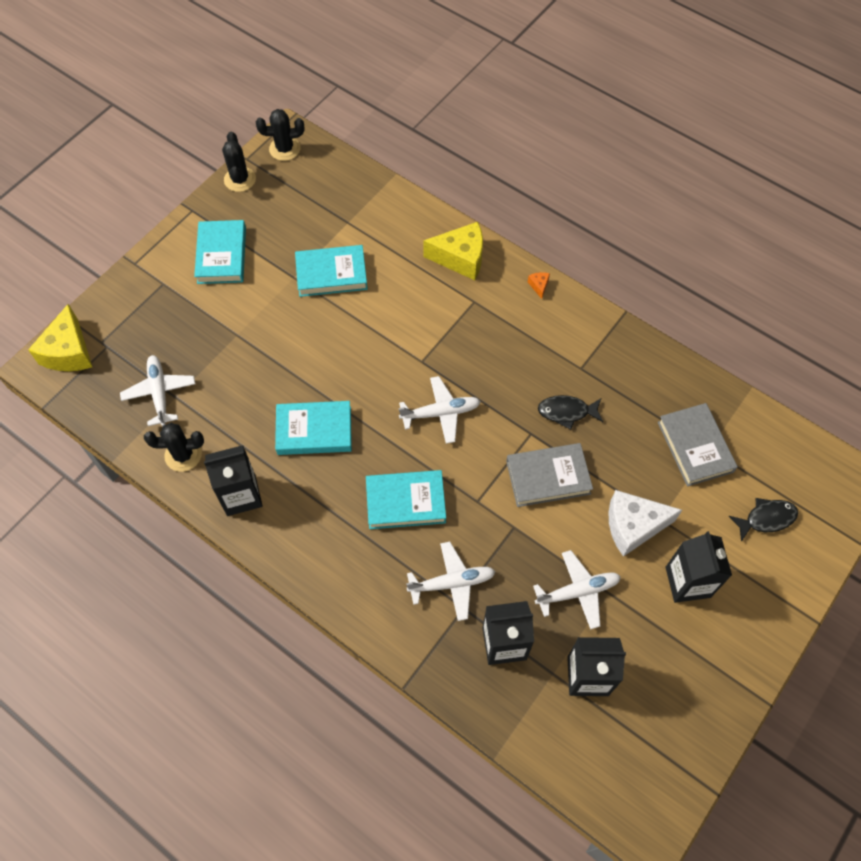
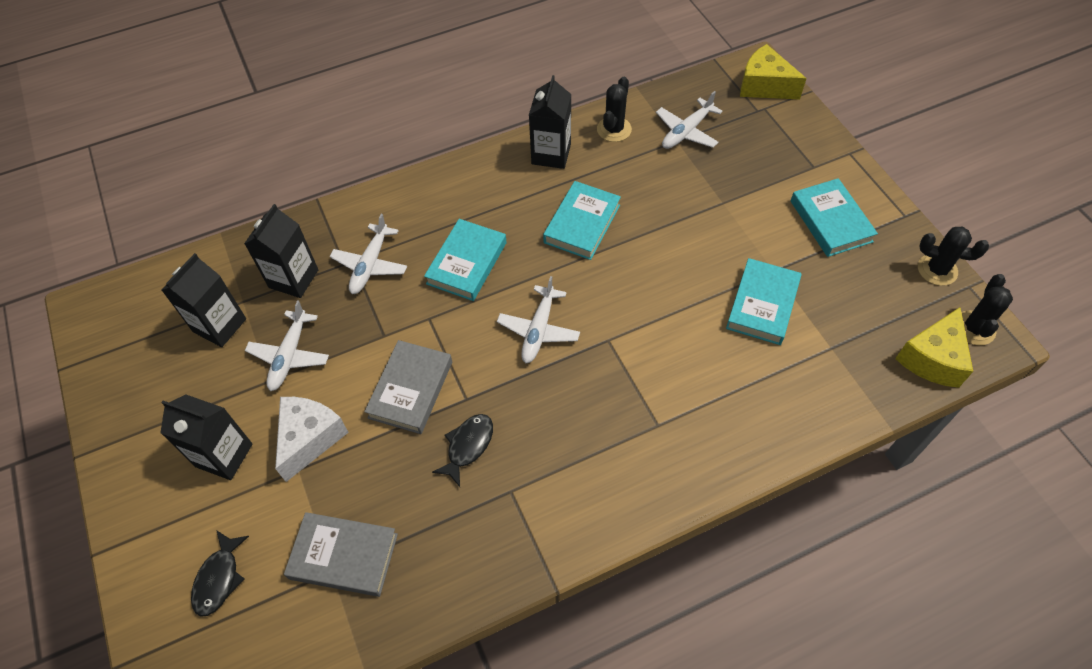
camera: 120 degrees right, 5 degrees down
(160, 393) = (686, 131): white plane -> white plane turned 120 degrees clockwise
(221, 255) = (831, 221): turquoise book -> turquoise book turned 45 degrees clockwise
(461, 258) = (726, 440): yellow cheese -> yellow cheese (932, 359)
(539, 286) = (645, 506): orange cheese -> none

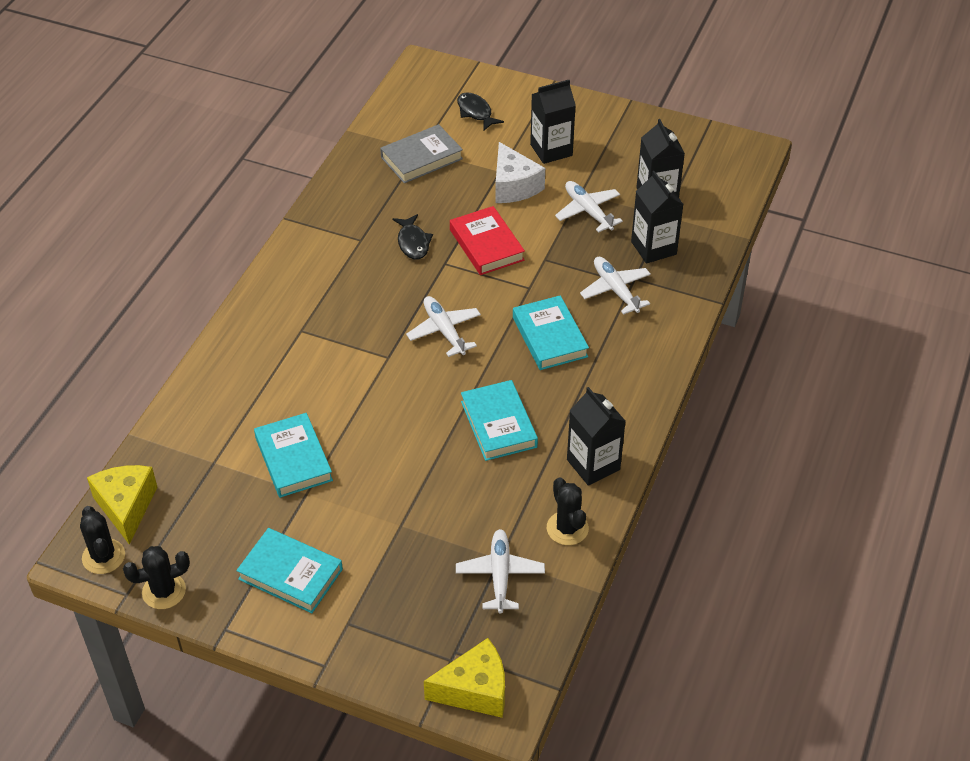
camera: 135 degrees right, 10 degrees down
(410, 389) = (486, 245): grey book -> red book

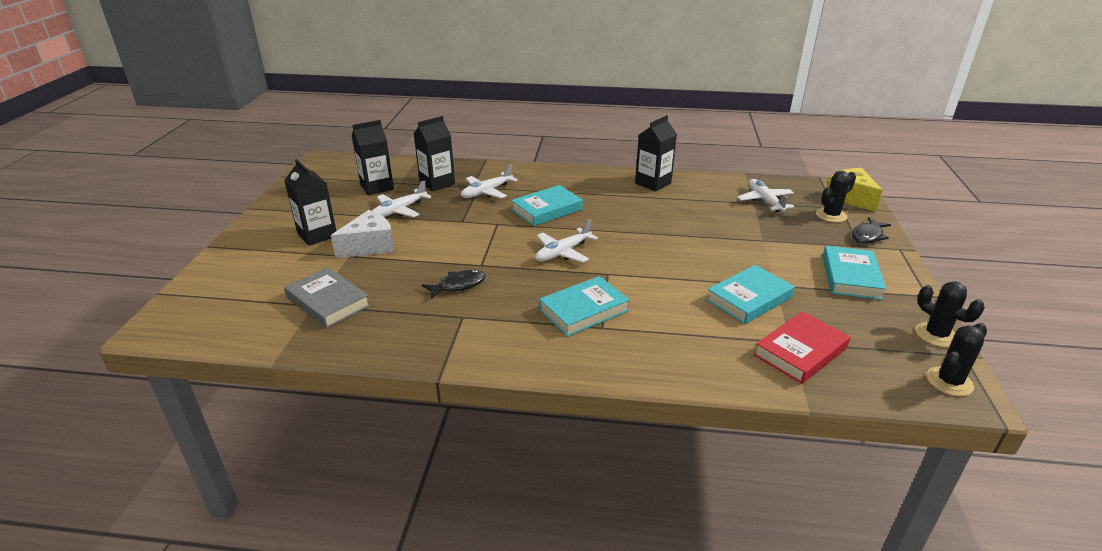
camera: 105 degrees left, 15 degrees down
(126, 507) = (887, 384): yellow cheese -> none
(475, 112) = (252, 281): black fish -> black fish (867, 236)
(486, 245) = (451, 248): red book -> red book (800, 351)
(498, 424) = (643, 217): turquoise book -> turquoise book (583, 310)
(500, 575) = (765, 201): white plane -> white plane turned 90 degrees clockwise
(567, 528) = (709, 185): black cactus -> black cactus (831, 215)

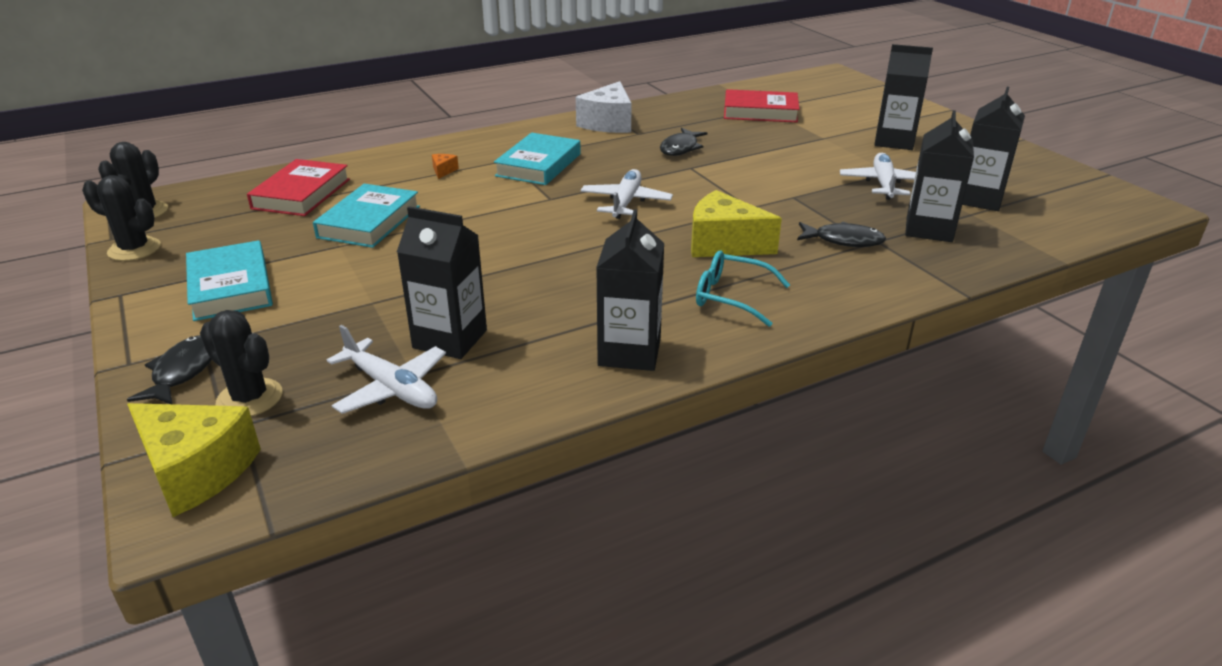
camera: 145 degrees right, 0 degrees up
(328, 302) = (760, 112): grey book -> red book
(370, 246) = (825, 149): white cheese -> white cheese (608, 123)
(487, 192) = (843, 240): white plane -> black fish
(547, 209) = (723, 244): turquoise book -> yellow cheese
(582, 188) = (730, 296): none -> turquoise glasses
(665, 334) = (443, 171): none -> orange cheese
(729, 211) = (450, 339): none -> black carton
(831, 215) = (249, 398): black cactus -> black cactus turned 75 degrees counterclockwise

